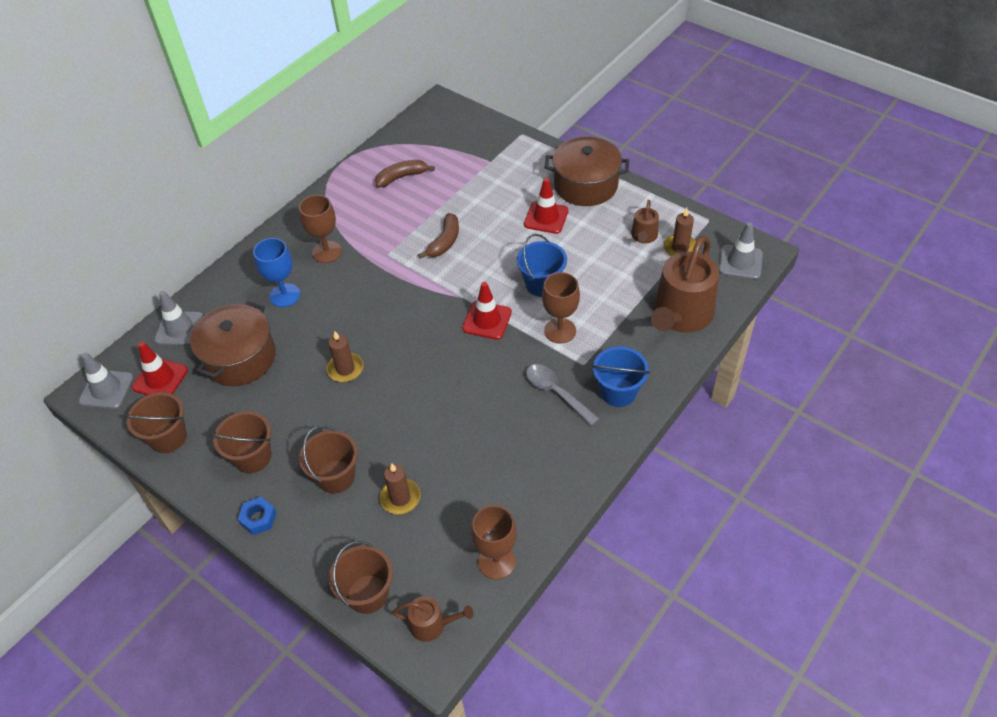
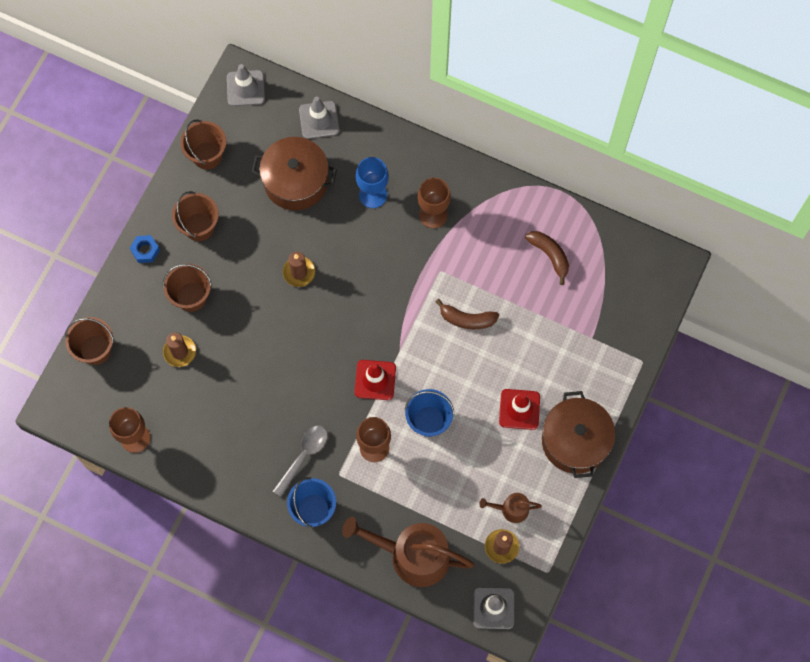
camera: 75 degrees right, 20 degrees up
(160, 379) = (263, 126): red traffic cone -> none
(432, 624) = (78, 402): brown watering can -> none

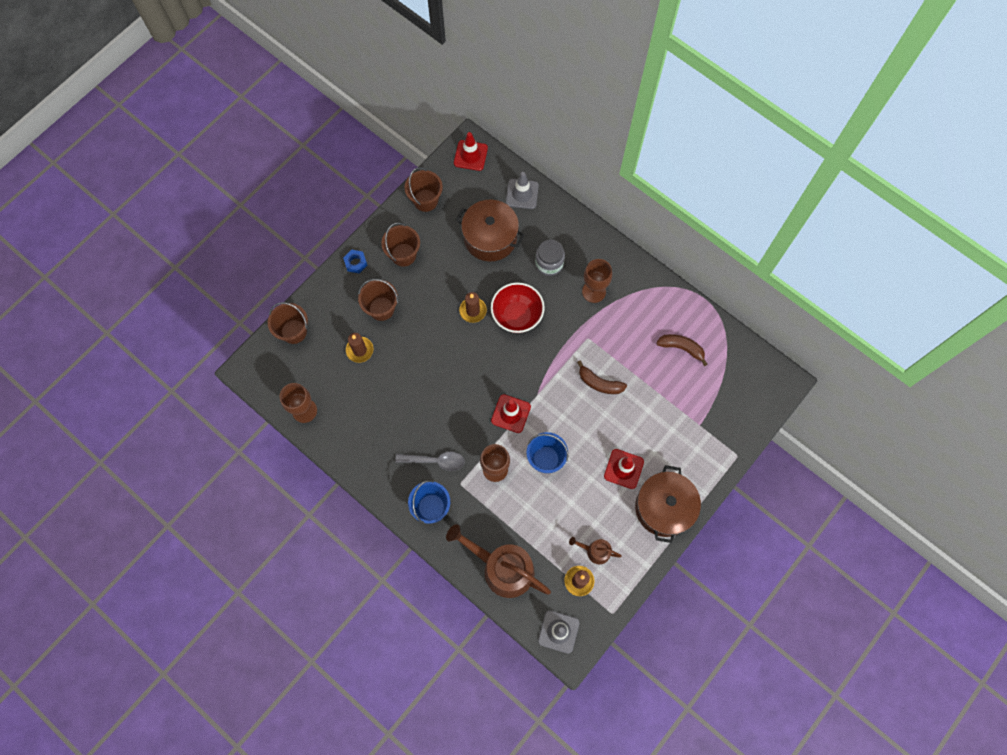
camera: 15 degrees right, 0 degrees up
(245, 88) = (470, 155): grey traffic cone -> red traffic cone
(303, 456) = (435, 461): grey spoon -> grey spoon turned 45 degrees clockwise
(352, 265) = (517, 316): none -> red bowl
(373, 195) = (549, 263): blue goblet -> grey jar
(549, 255) = (681, 348): brown banana -> brown banana turned 45 degrees counterclockwise

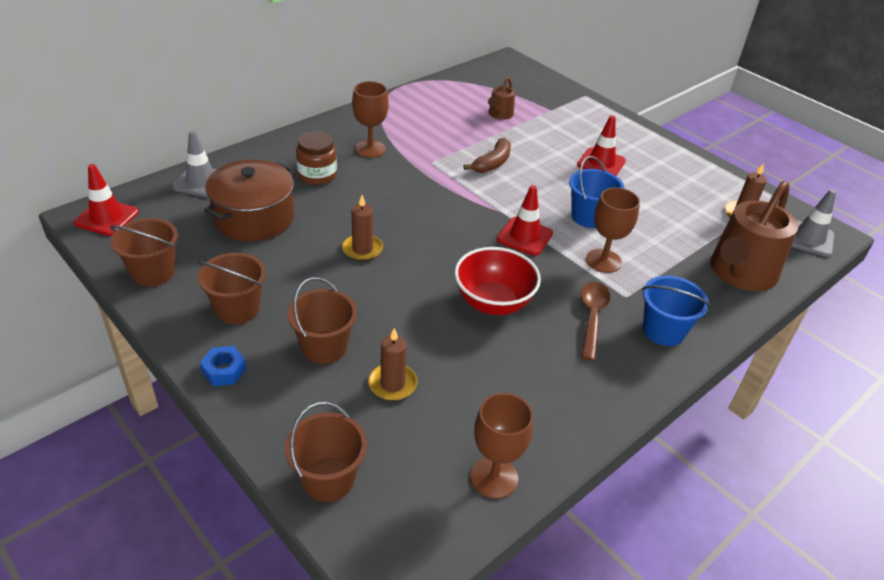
camera: 85 degrees left, 30 degrees down
(435, 461) = (592, 317): grey spoon -> brown spoon
(517, 316) = (384, 211): red bowl -> red bowl (493, 303)
(549, 263) = (317, 175): grey jar -> brown jar
(595, 551) = (703, 197): brown watering can -> brown watering can (499, 114)
(664, 508) = (645, 145): brown pot -> none
(681, 348) = (459, 106): brown banana -> none

